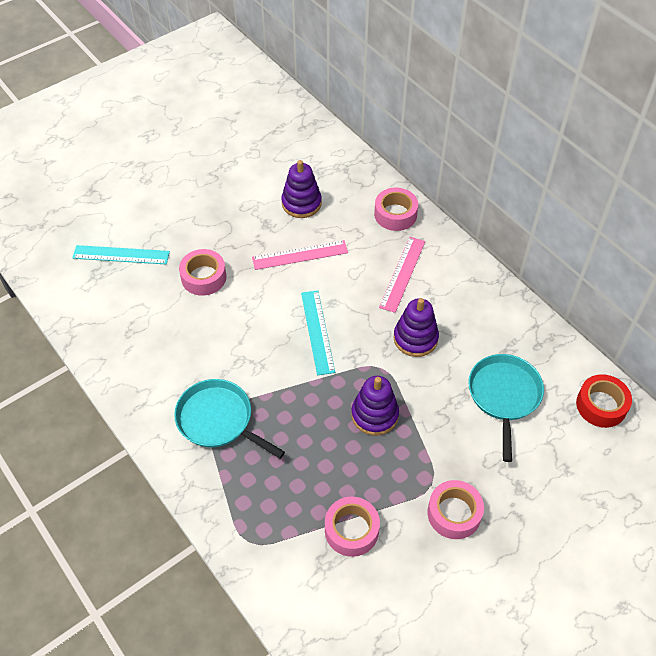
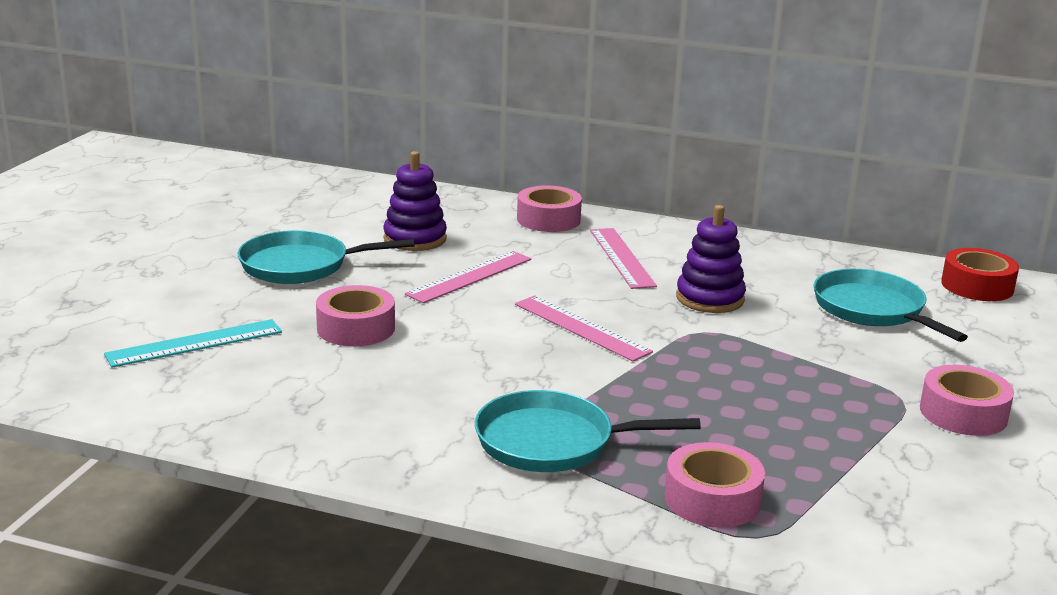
camera: 35 degrees left, 30 degrees down
(221, 205) = (300, 265): none -> turquoise pan
(317, 331) = (581, 328): turquoise ruler -> pink ruler
(351, 530) = (872, 472): pink tape -> pink tape (712, 499)
(374, 415) = (752, 369): purple stacking toy -> none

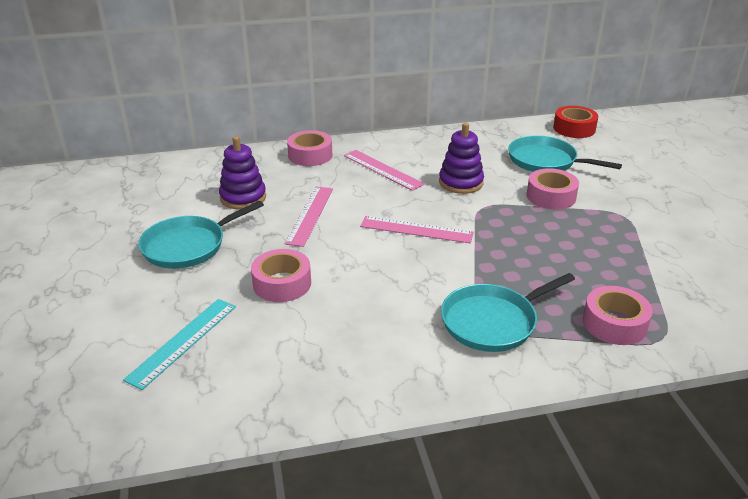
camera: 30 degrees left, 10 degrees up
(963, 413) = (657, 213): pink tape -> pink tape (551, 196)

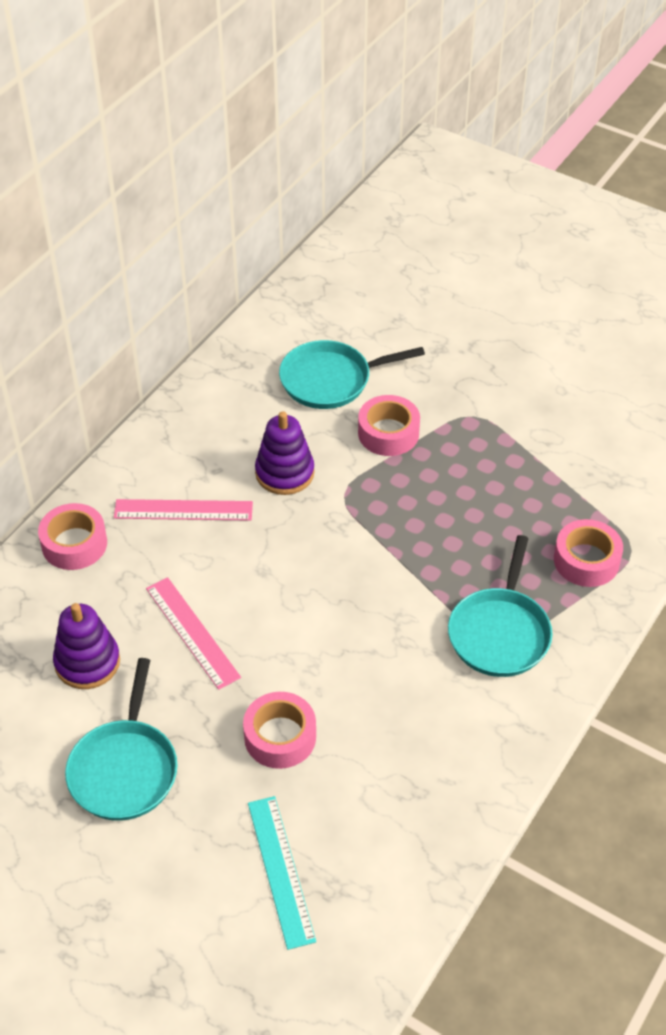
camera: 45 degrees left, 15 degrees up
(416, 229) = (318, 572): pink ruler -> none
(574, 128) = (305, 304): red tape -> none

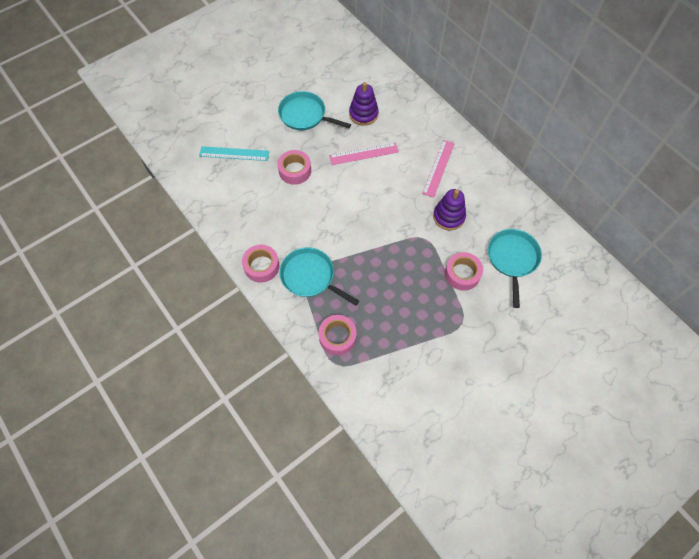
camera: 110 degrees right, 15 degrees up
(74, 544) = (432, 122): pink tape -> pink tape (261, 266)

